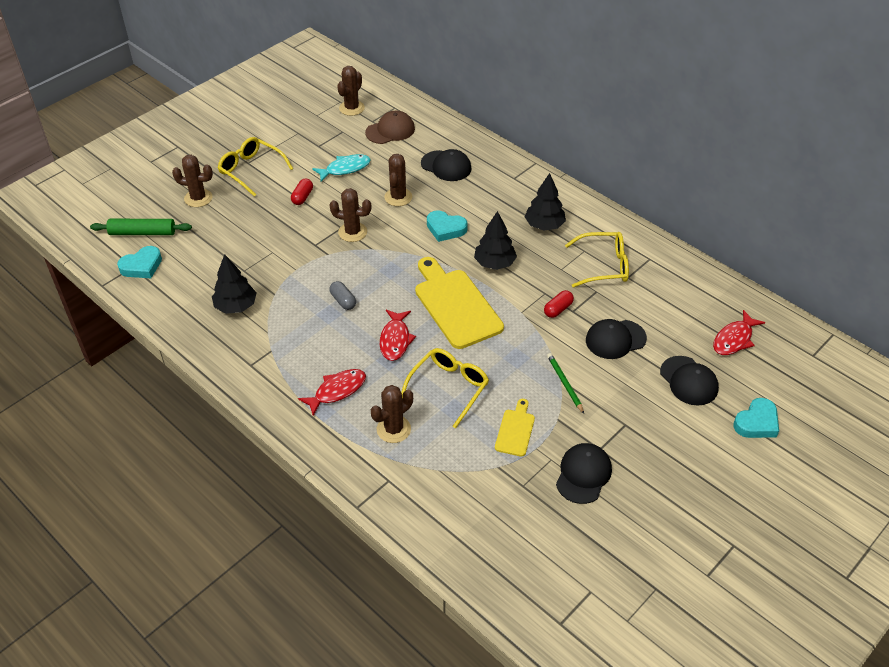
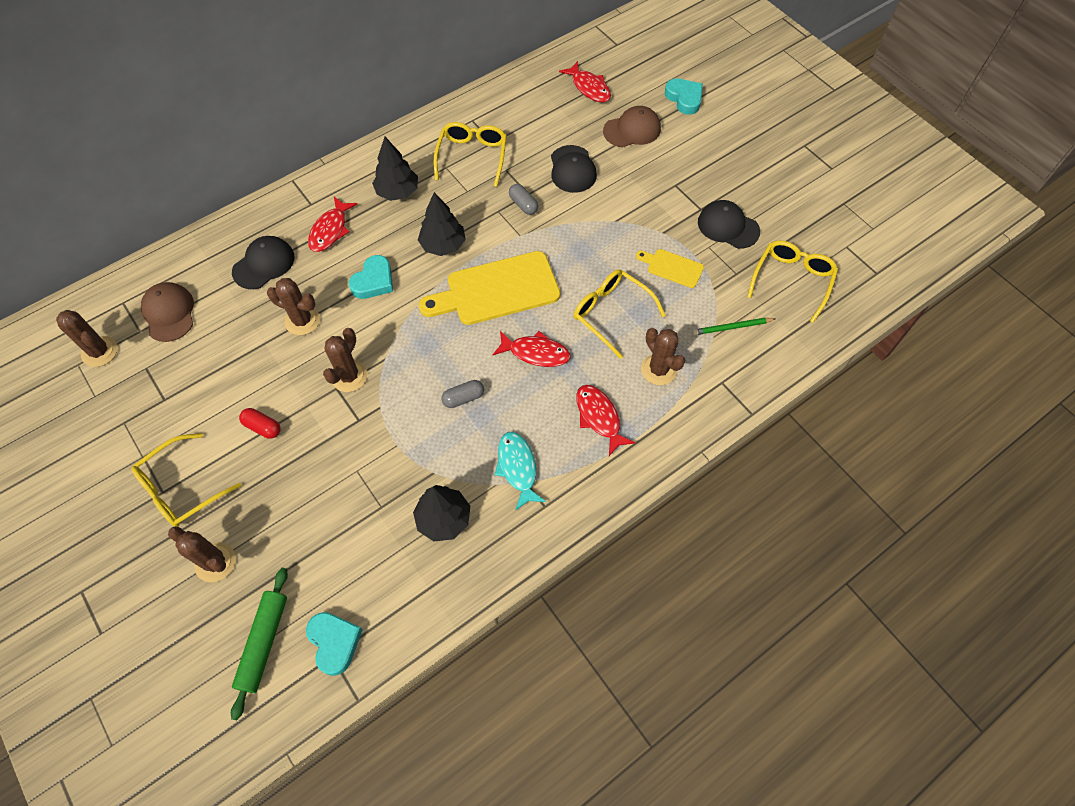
camera: 80 degrees left, 15 degrees up
(198, 198) = (215, 562): brown cactus -> brown cactus turned 75 degrees counterclockwise
(345, 169) = (225, 372): turquoise fish -> turquoise fish (517, 468)
(490, 194) = (330, 230): none -> red fish
(526, 537) = (792, 281): none -> yellow glasses
(558, 309) = (523, 205): red capsule -> grey capsule
(564, 383) = (621, 219): green pencil -> green pencil (732, 327)
(689, 381) = (632, 130): black cap -> brown cap

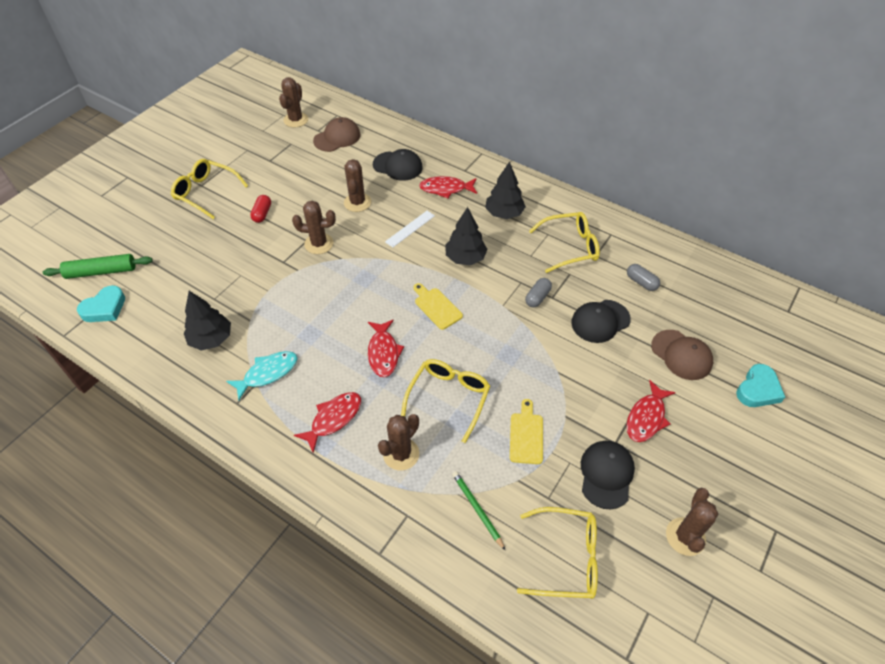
camera: 70 degrees right, 10 degrees down
(215, 562) = (155, 228): brown cactus -> brown cactus (685, 536)
(374, 281) = (410, 228): turquoise heart -> white ruler
(463, 398) = (322, 318): grey capsule -> grey capsule (641, 282)
(497, 290) = (436, 307): yellow cutting board -> yellow cutting board, size x0.50
(589, 88) = (711, 305): red fish -> red fish (646, 417)

